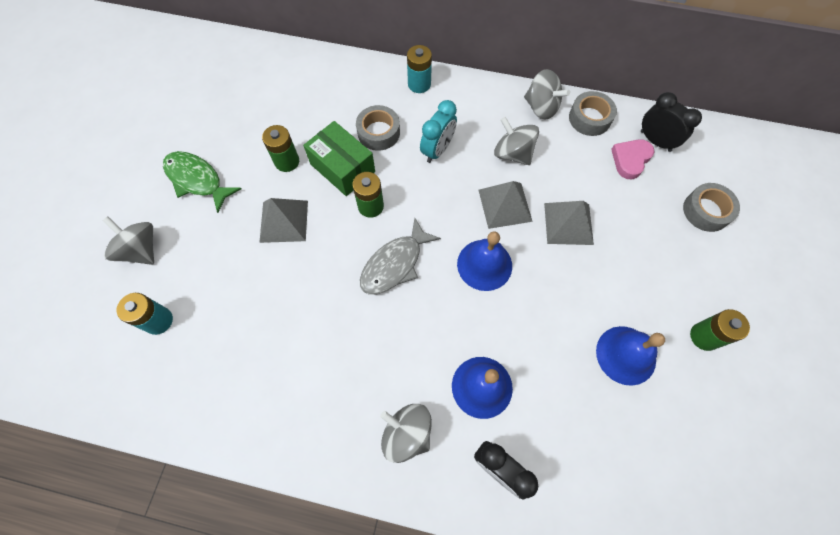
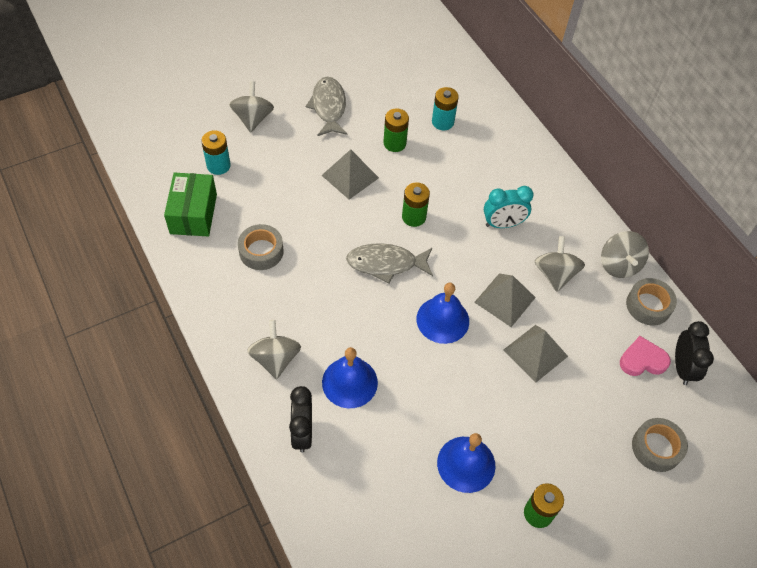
camera: 45 degrees right, 10 degrees down
(197, 180) = (328, 107): green fish -> grey fish
(342, 168) = (425, 178): green box -> green box (193, 214)
(378, 132) = (476, 178): grey tape -> grey tape (261, 251)
(419, 84) = (545, 172): turquoise battery -> turquoise battery (442, 122)

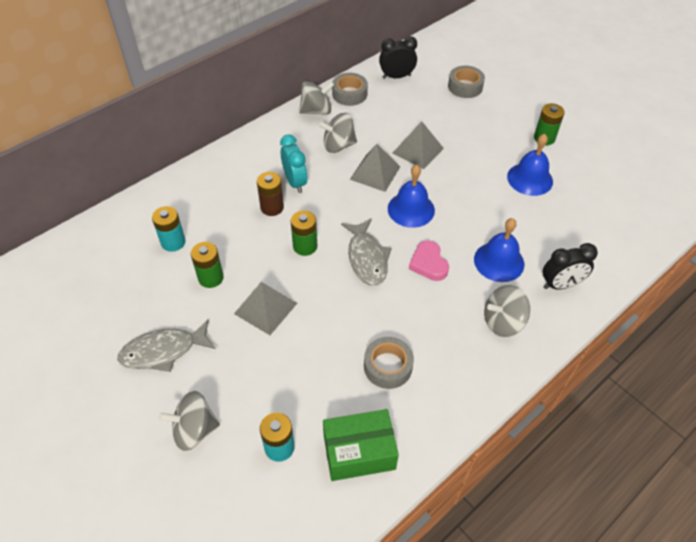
camera: 100 degrees left, 5 degrees down
(471, 199) = (272, 207): none -> brown battery
(642, 360) = (399, 95): pink heart -> pink heart (428, 263)

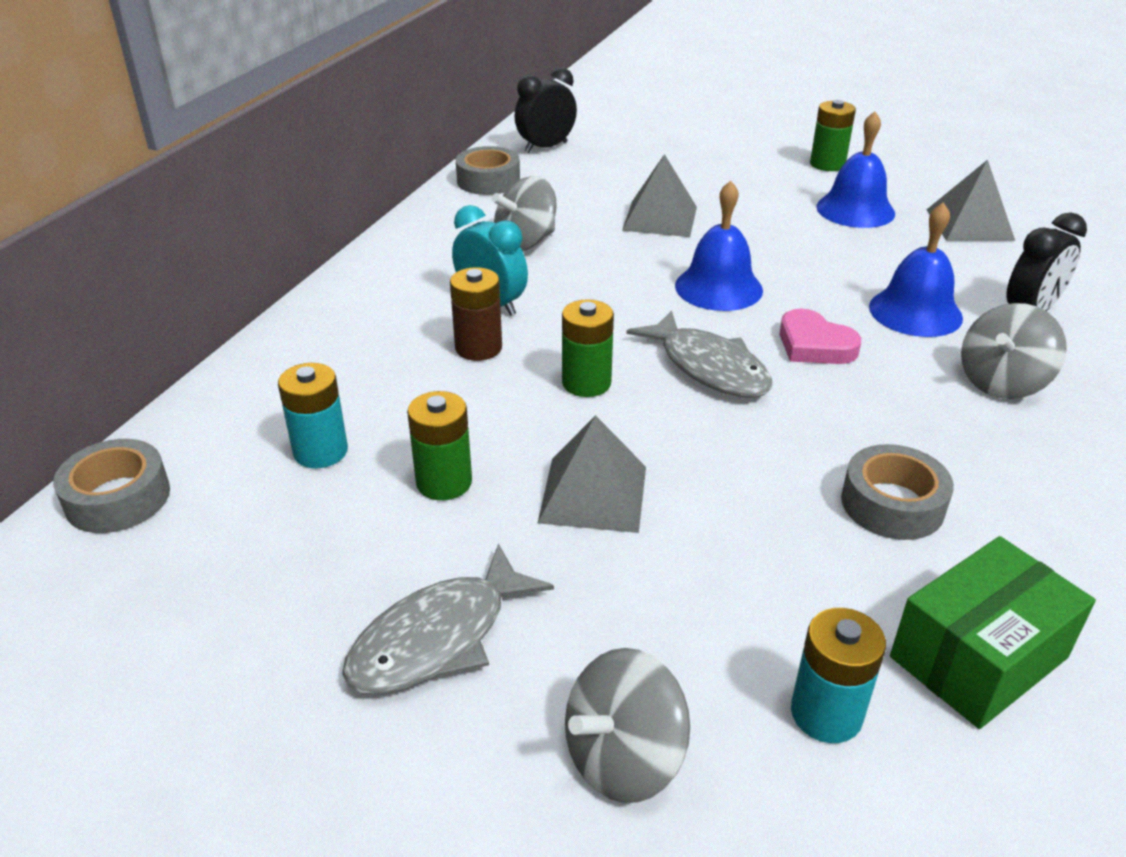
camera: 25 degrees left, 15 degrees down
(316, 110) = (450, 211): grey spinning top -> none
(375, 173) = (618, 259): grey pyramid -> grey pyramid (969, 224)
(465, 86) = (660, 137): grey tape -> grey tape (118, 498)

